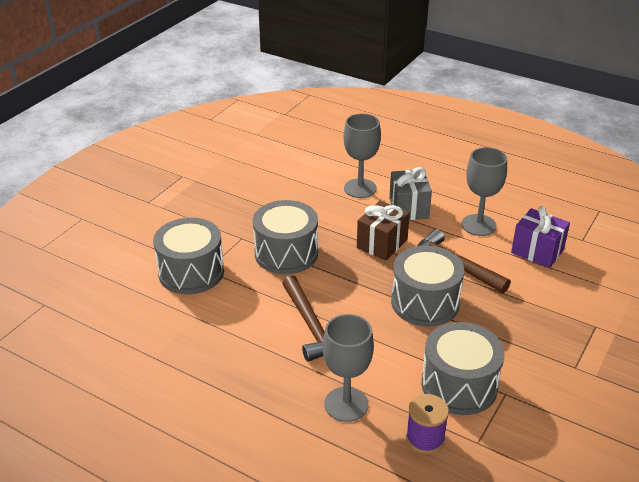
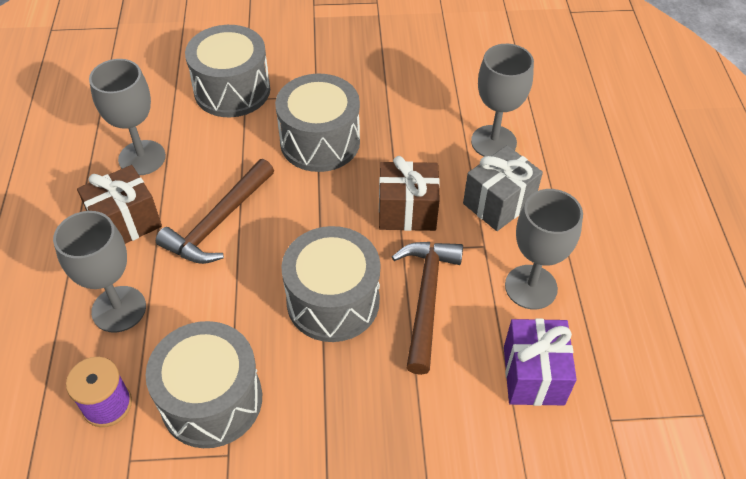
camera: 55 degrees right, 15 degrees up
(210, 342) = (142, 158): none -> grey goblet
(267, 373) = (126, 223): none -> brown gift

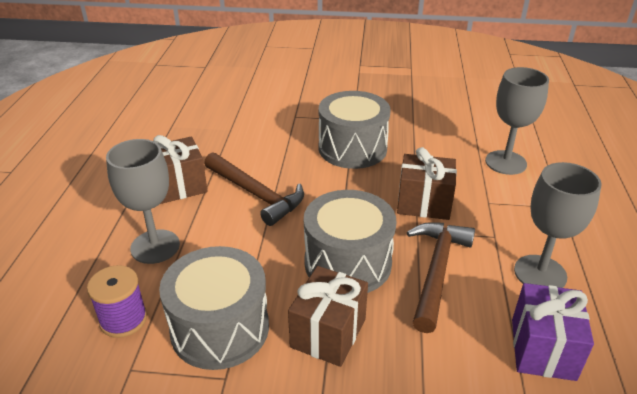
camera: 10 degrees right, 15 degrees down
(142, 158) = (203, 145): grey goblet -> none
(218, 222) = (256, 194): brown hammer -> brown hammer turned 90 degrees counterclockwise
(232, 90) = (285, 110): grey drum -> none
(323, 389) = (328, 333): none -> brown gift
(498, 203) = (509, 206): grey gift -> none

